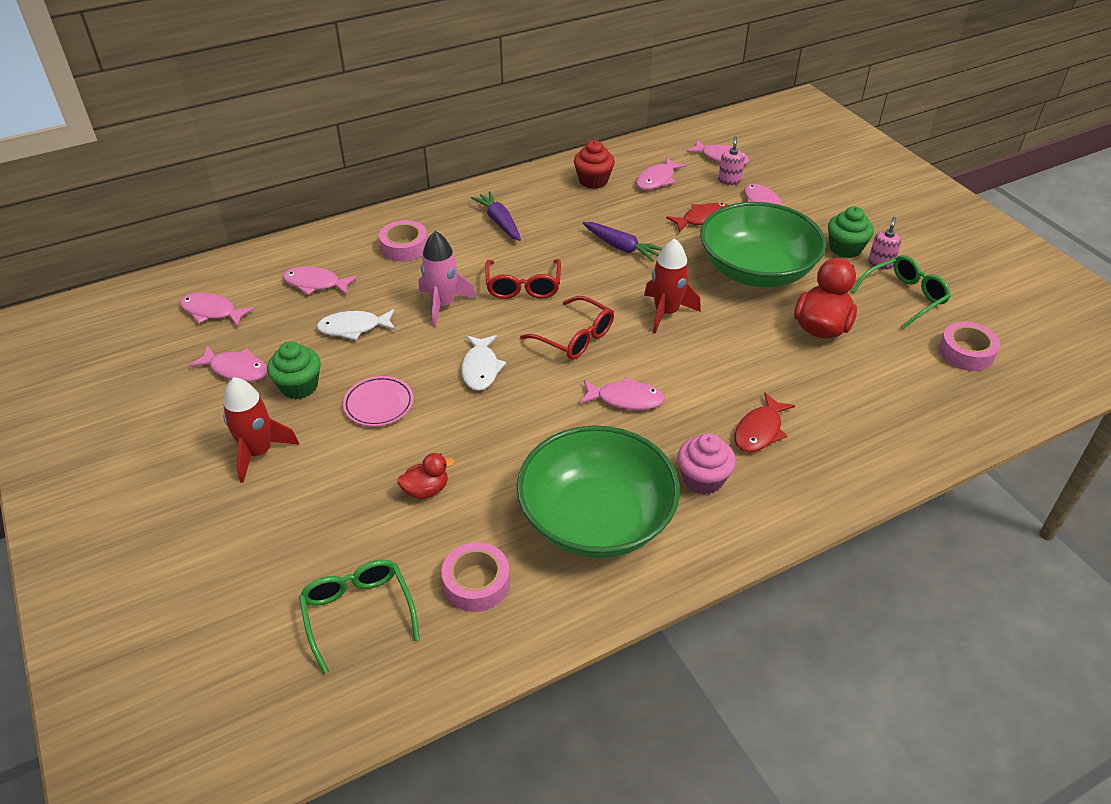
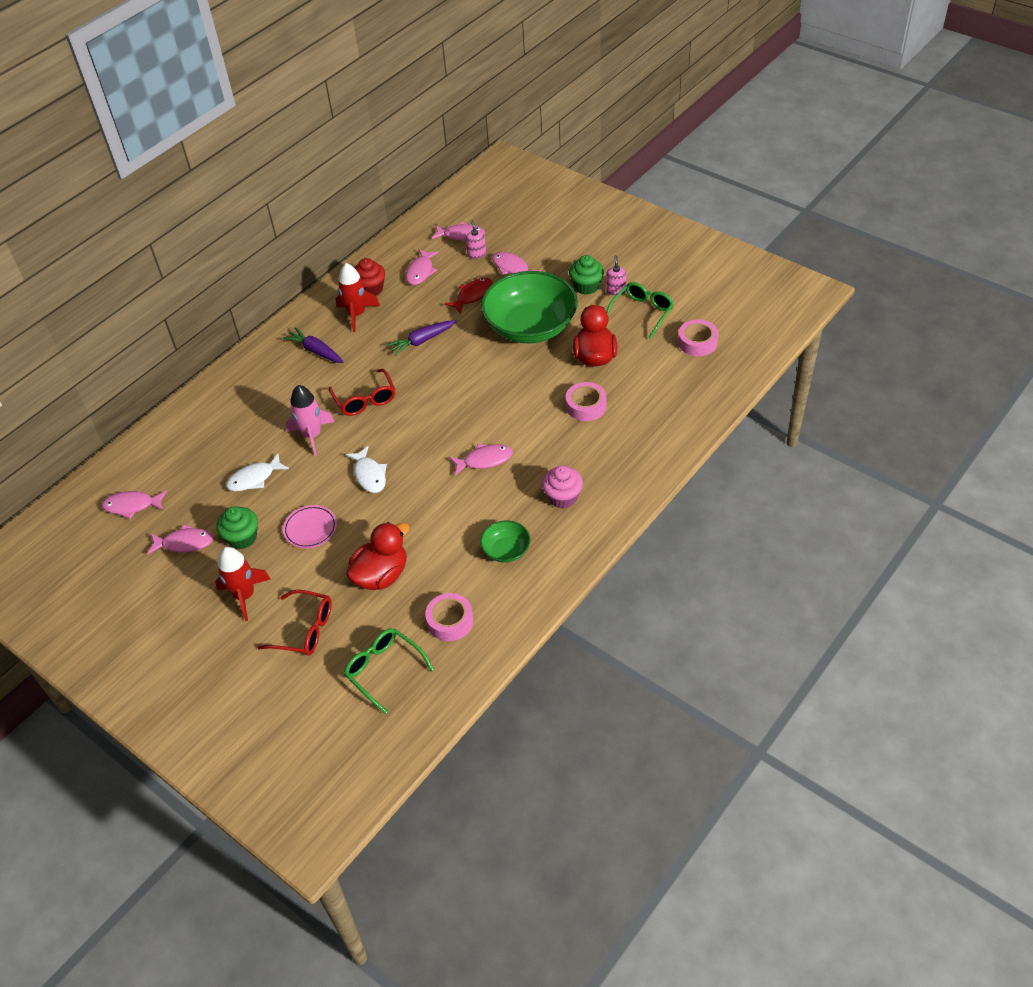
camera: 20 degrees left, 5 degrees up
(315, 284) = (200, 454): pink fish -> none
(404, 247) = (252, 398): pink tape -> pink tape (586, 406)
(426, 490) = (381, 575): red duck -> red duck, size x1.82
(574, 337) = (425, 426): red glasses -> red glasses (304, 630)
(596, 519) = (506, 550): green bowl -> green bowl, size x0.45
(621, 247) = (422, 341): purple carrot -> purple carrot turned 135 degrees clockwise
(666, 312) = (481, 383): red rocket -> red rocket (357, 314)
(759, 431) = (585, 450): red fish -> none

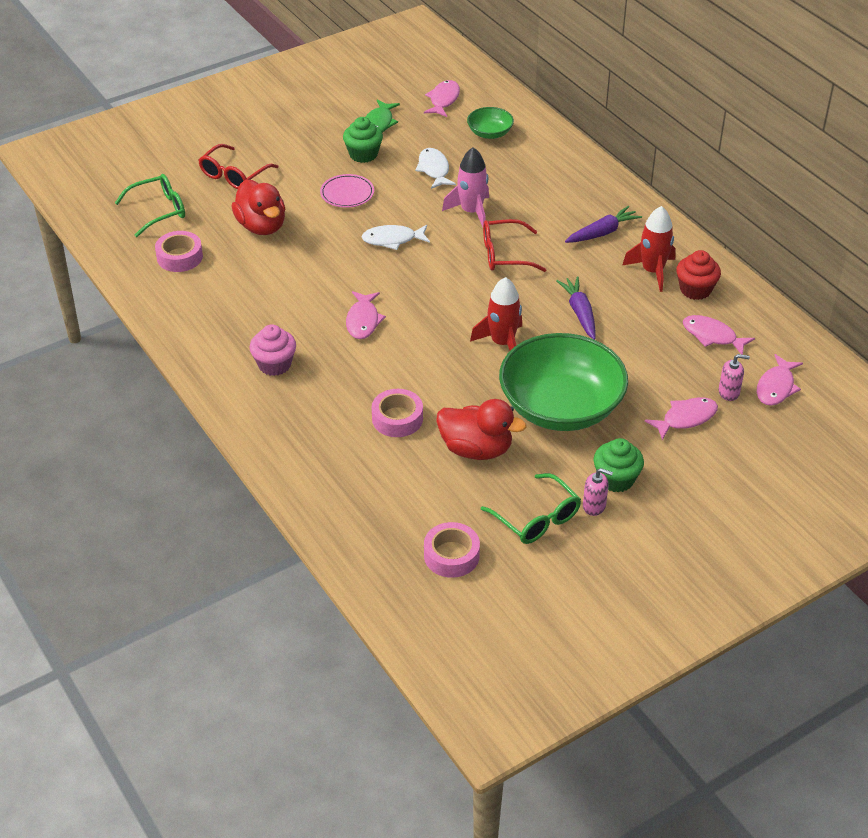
camera: 105 degrees right, 5 degrees down
(185, 543) = (379, 123): pink fish -> green fish
(245, 595) = (295, 148): red rocket -> red rocket (502, 343)
(472, 295) = (645, 371): red fish -> none
(506, 550) = (234, 309): green bowl -> green bowl (490, 133)

